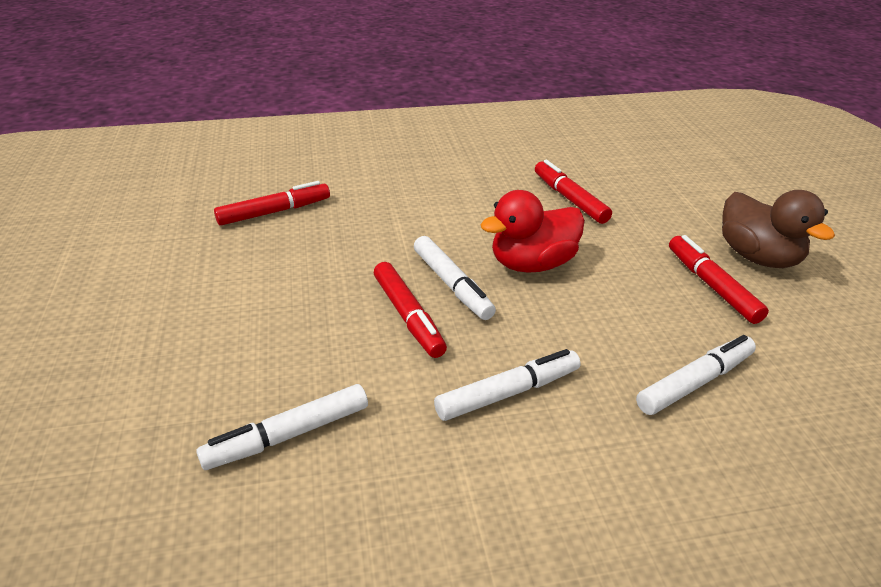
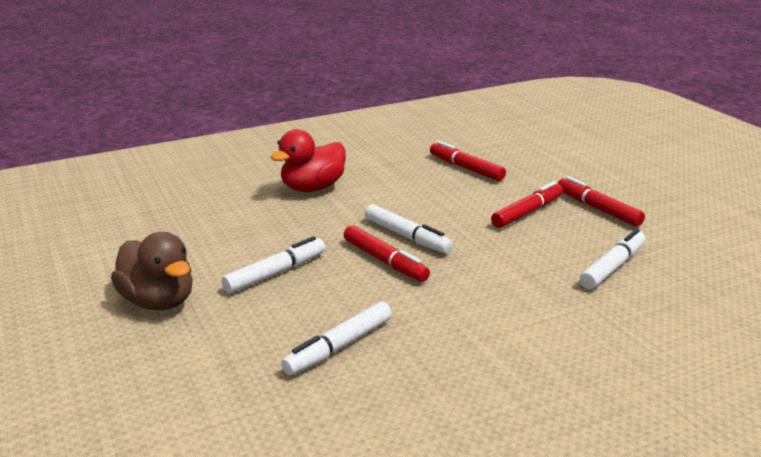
camera: 15 degrees left, 10 degrees down
(274, 212) = (228, 209): red marker -> red marker (527, 212)
(508, 393) = (487, 294): white marker -> white marker (275, 273)
(532, 264) = (460, 214): red duck -> red duck (312, 188)
(757, 257) = (621, 187): brown duck -> brown duck (159, 301)

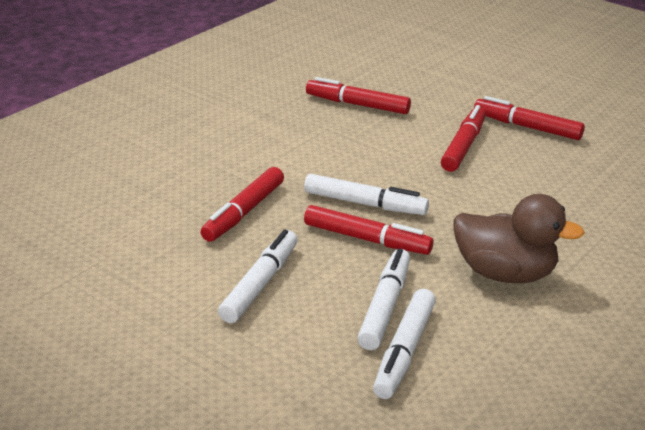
camera: 25 degrees left, 5 degrees up
(159, 301) = (155, 356): brown duck -> brown duck (505, 274)
(310, 223) = (244, 212): none -> red marker
(312, 188) = (206, 166): red duck -> none
(613, 267) = (590, 190): white marker -> white marker (385, 306)

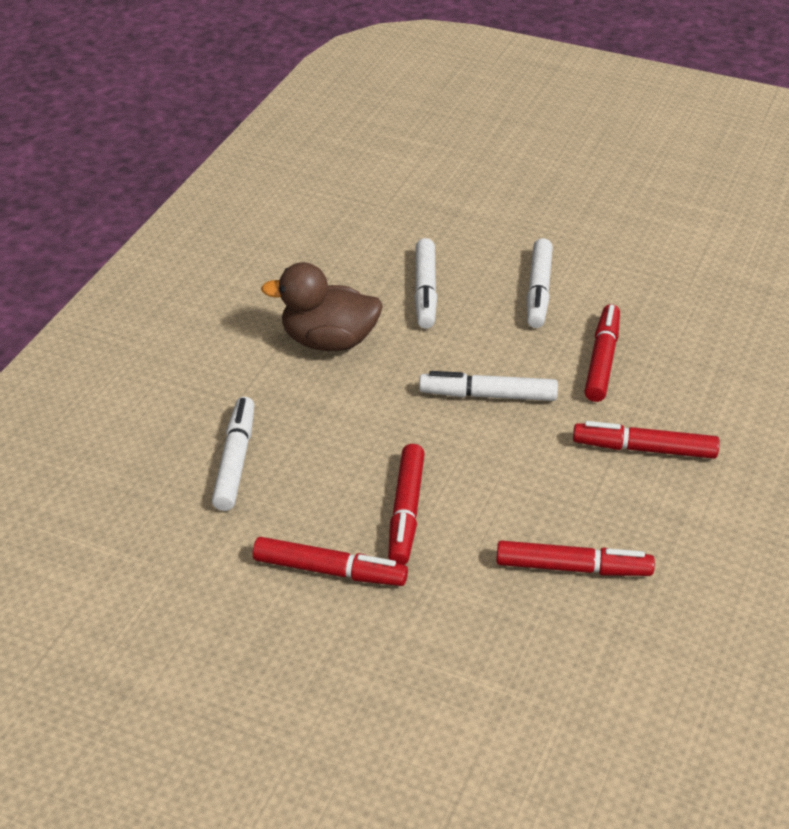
camera: 165 degrees right, 10 degrees up
(367, 239) = (467, 353): red marker -> red marker (644, 449)
(404, 351) = (397, 259): white marker -> white marker (235, 460)

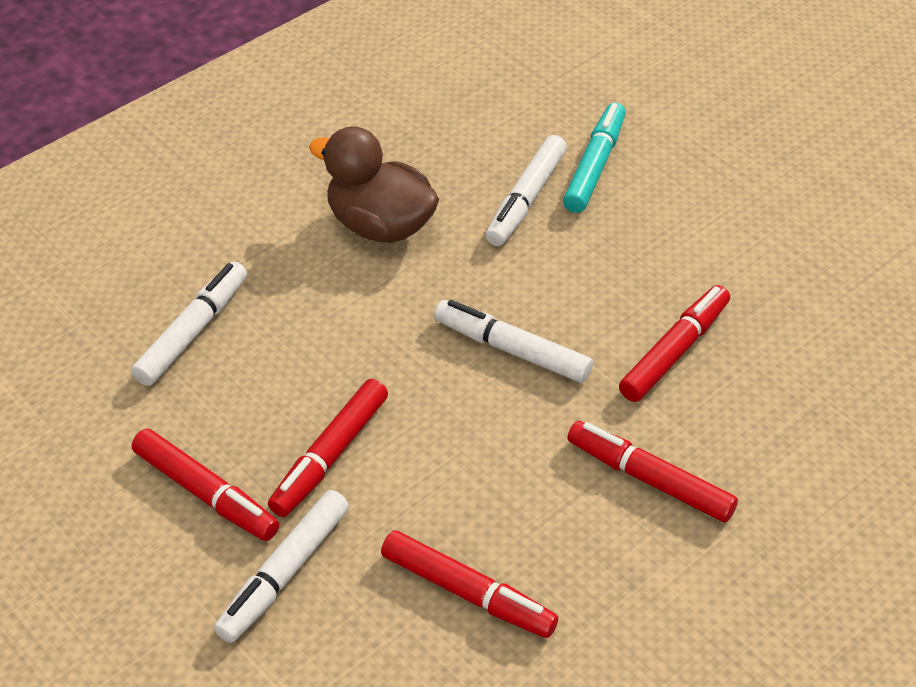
camera: 25 degrees right, 5 degrees up
(459, 254) = (594, 166): none -> turquoise marker
(538, 291) = (657, 240): white marker -> white marker (284, 573)

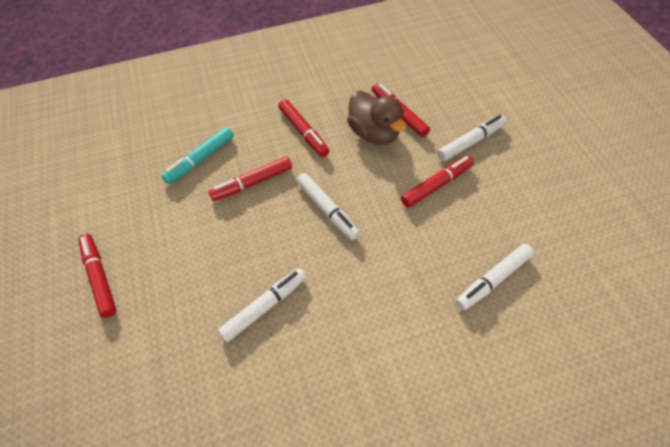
camera: 155 degrees left, 10 degrees up
(206, 493) = (499, 185): red marker -> red marker (100, 277)
(380, 225) = (361, 319): brown duck -> brown duck (374, 133)
(594, 166) = (208, 318): turquoise marker -> turquoise marker (200, 159)

